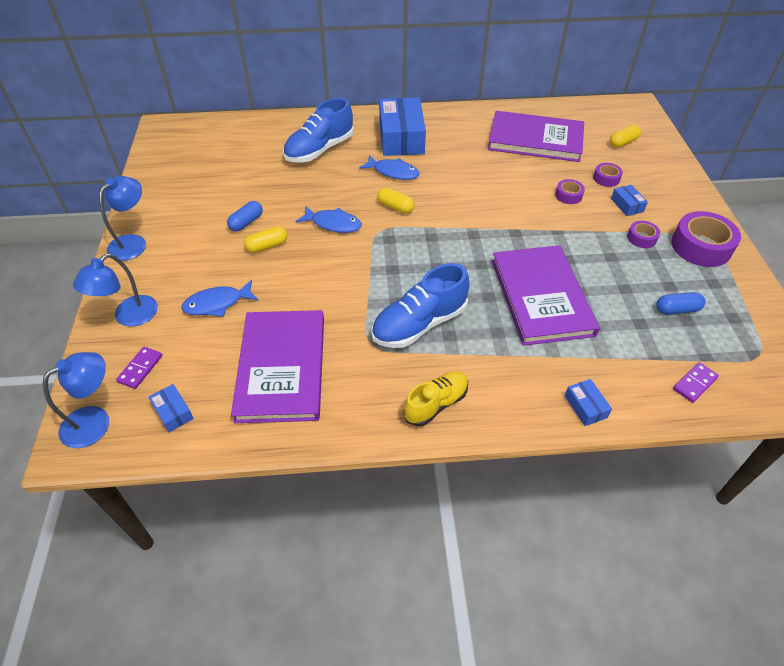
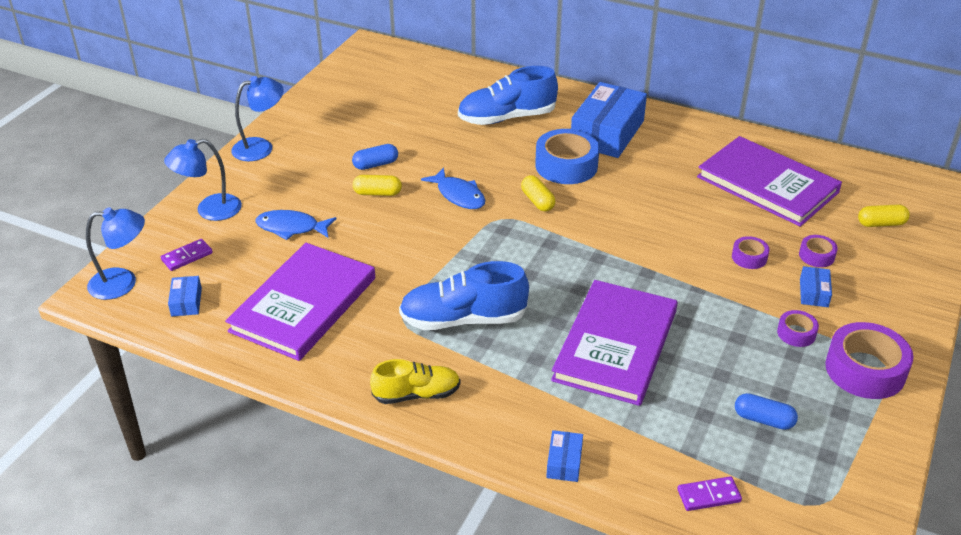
camera: 30 degrees right, 10 degrees down
(393, 172) = (566, 165): blue fish -> blue tape

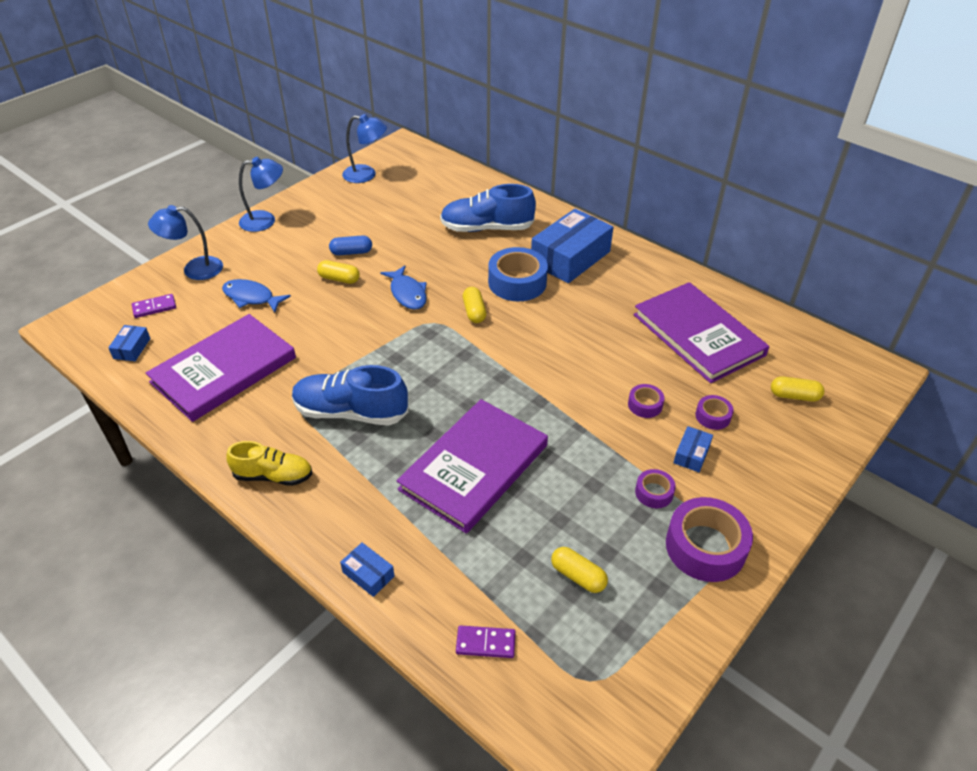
camera: 15 degrees right, 5 degrees up
(123, 283) = (92, 321): blue lamp -> blue lamp (366, 175)
(564, 462) = (368, 574): blue box -> blue box turned 75 degrees counterclockwise
(763, 420) = (578, 576): blue capsule -> yellow capsule

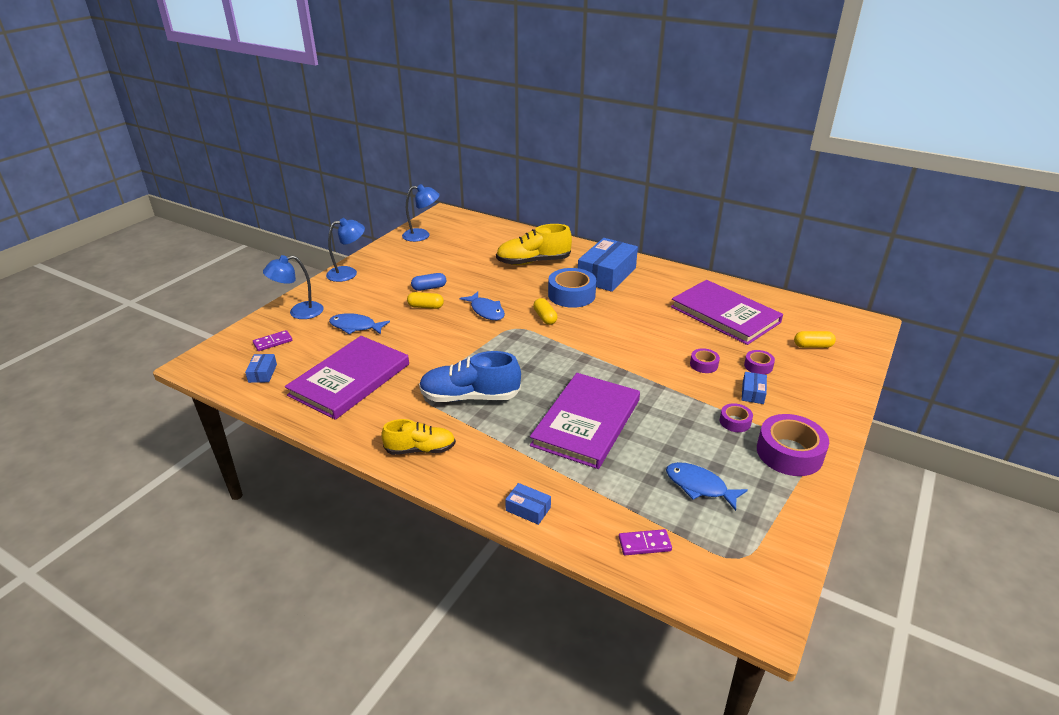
camera: 10 degrees left, 10 degrees down
(487, 228) = (533, 262): blue shoe -> yellow shoe
(578, 576) = (699, 486): yellow capsule -> blue fish

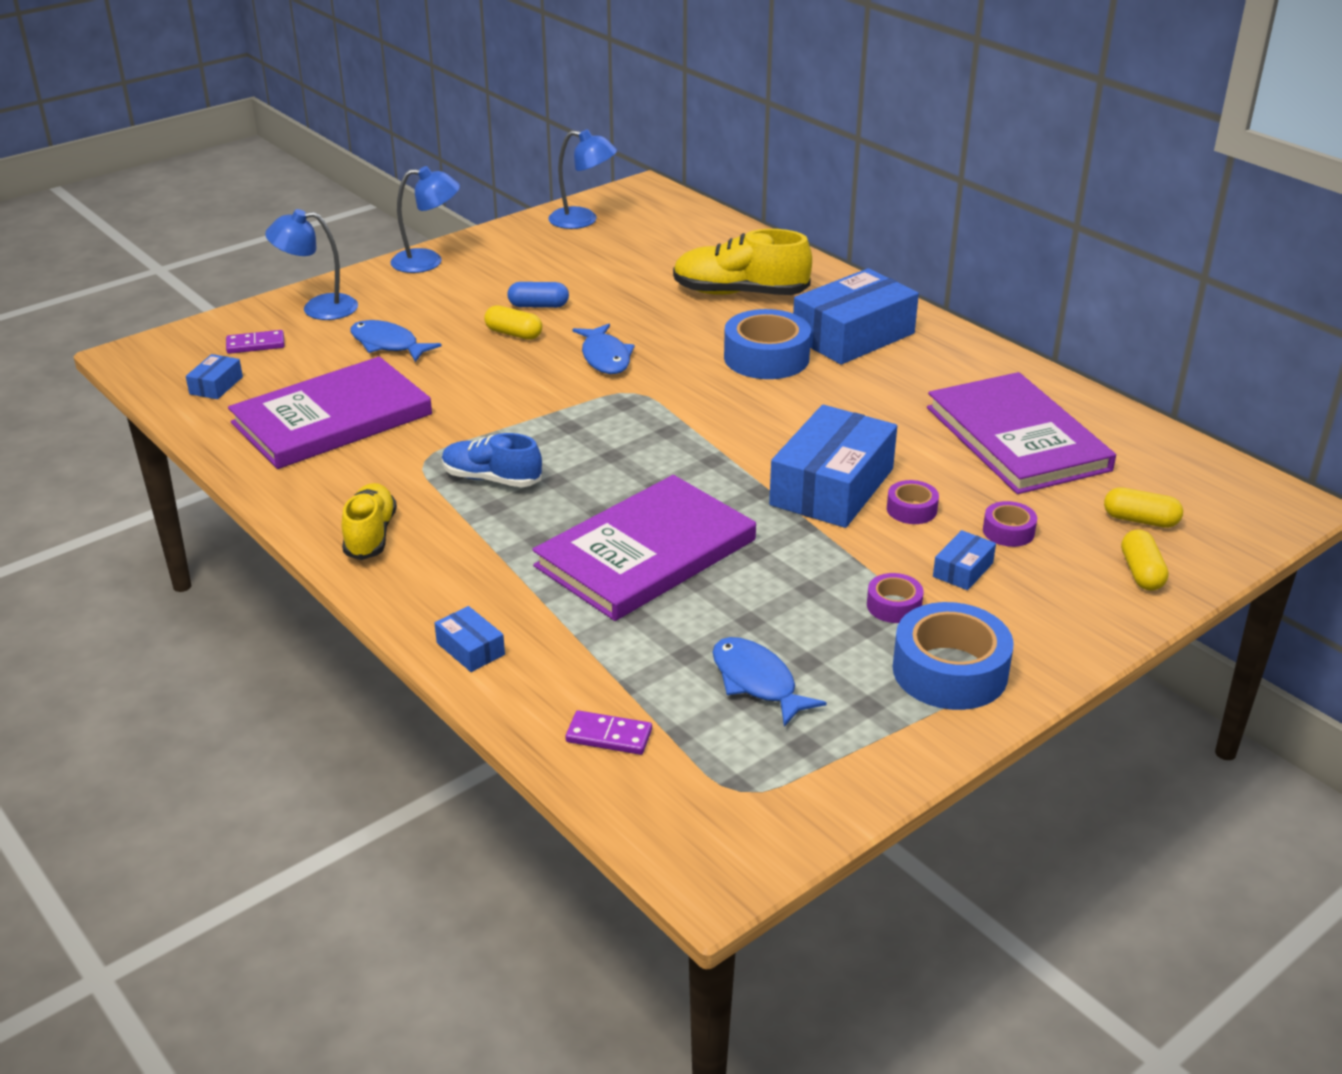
camera: 20 degrees right, 0 degrees up
(420, 449) = (370, 535): yellow shoe -> yellow shoe turned 105 degrees counterclockwise
(470, 397) = (491, 479): blue shoe -> blue shoe, size x0.65
(545, 317) = (694, 385): yellow capsule -> yellow capsule (1141, 572)
(655, 360) = (832, 487): none -> blue box
(789, 453) = (950, 671): purple tape -> blue tape

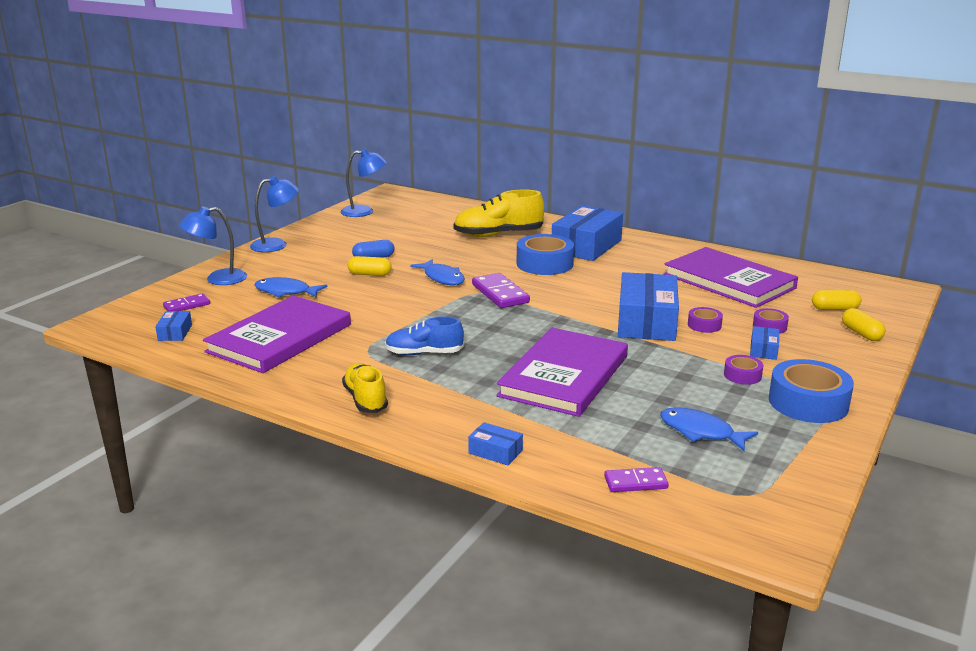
camera: 20 degrees left, 10 degrees down
(663, 399) = (500, 294): none -> purple domino

